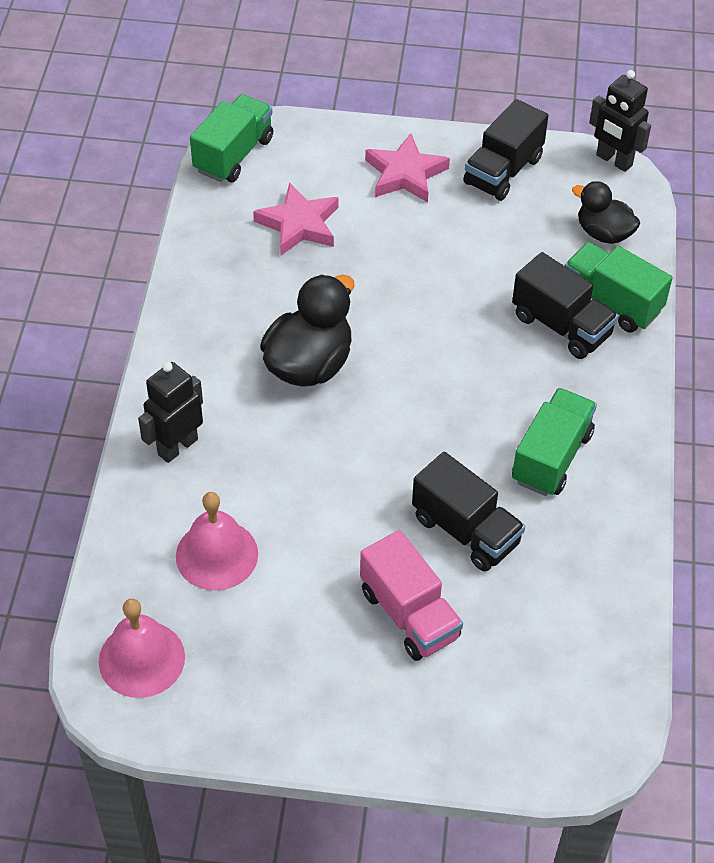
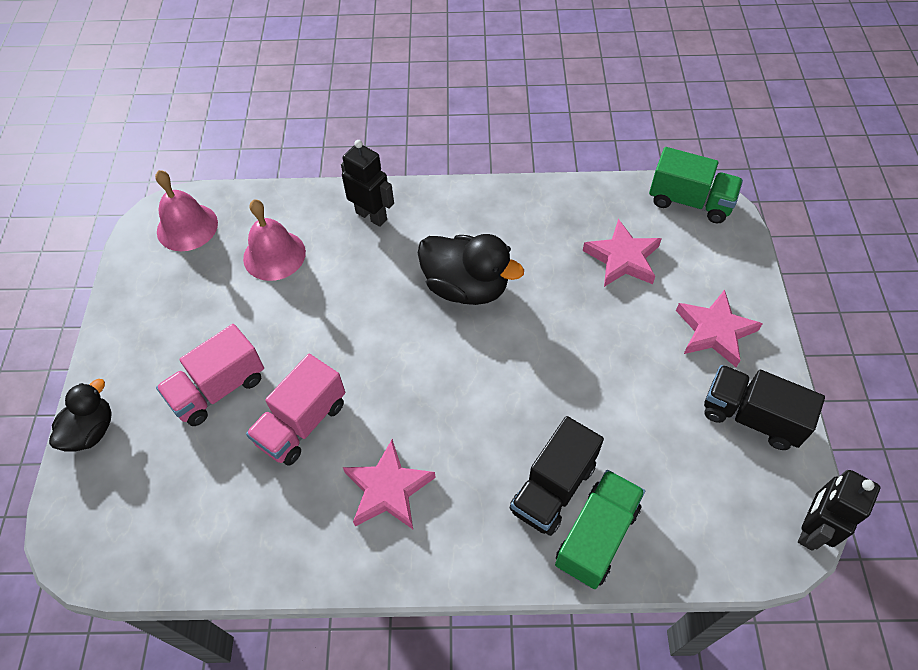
camera: 85 degrees right, 5 degrees up
(466, 530) = (302, 423): black truck -> pink truck
(551, 457) = (388, 489): green truck -> pink star
(603, 233) = (694, 523): black duck -> black duck (91, 431)

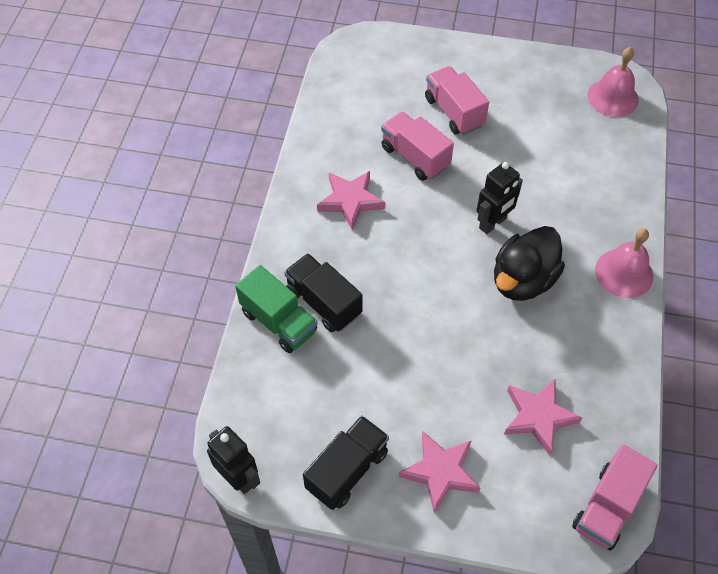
camera: 100 degrees right, 0 degrees up
(91, 431) = (435, 47): black duck -> none
(274, 255) = (576, 151): pink bell -> pink bell (624, 273)
(371, 216) = (613, 222): black robot -> black robot (493, 223)
(689, 201) = (607, 507): green truck -> pink truck

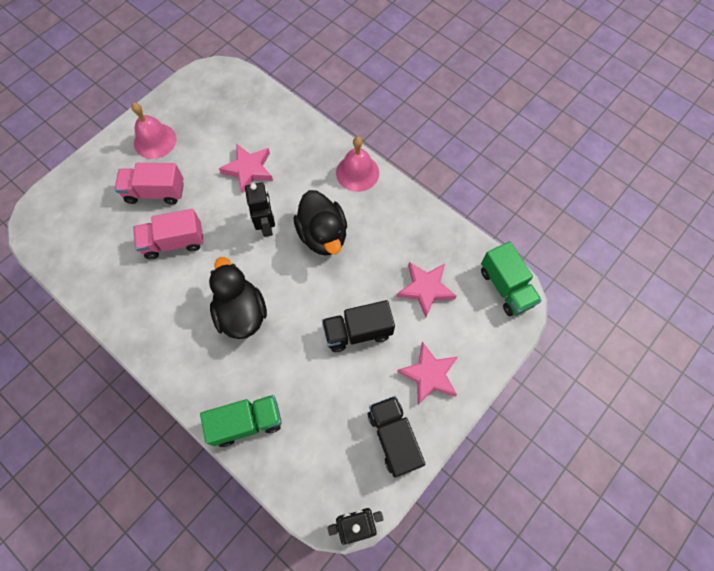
camera: 60 degrees left, 10 degrees up
(323, 303) = (252, 380): black truck -> black truck (357, 332)
(350, 201) = (178, 310): pink star -> pink star (248, 169)
(384, 254) = (241, 313): none -> black duck
(607, 507) = (506, 287): pink truck -> green truck
(613, 97) = (222, 89): pink bell -> pink bell (155, 141)

